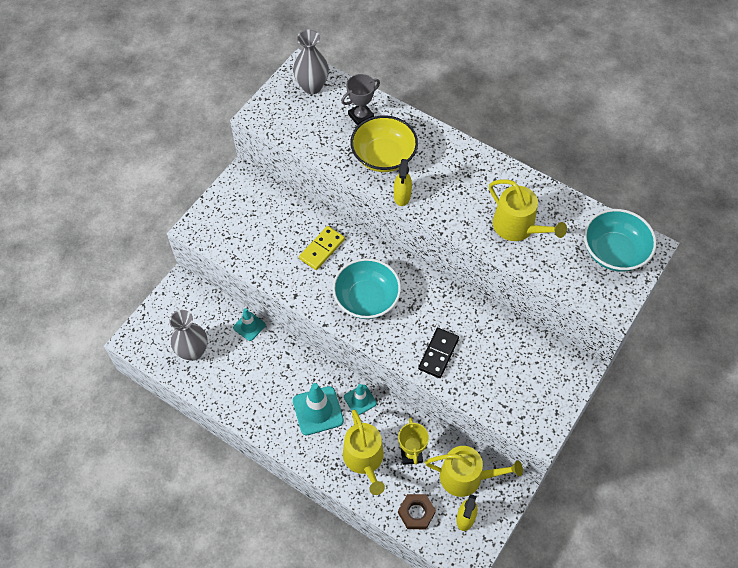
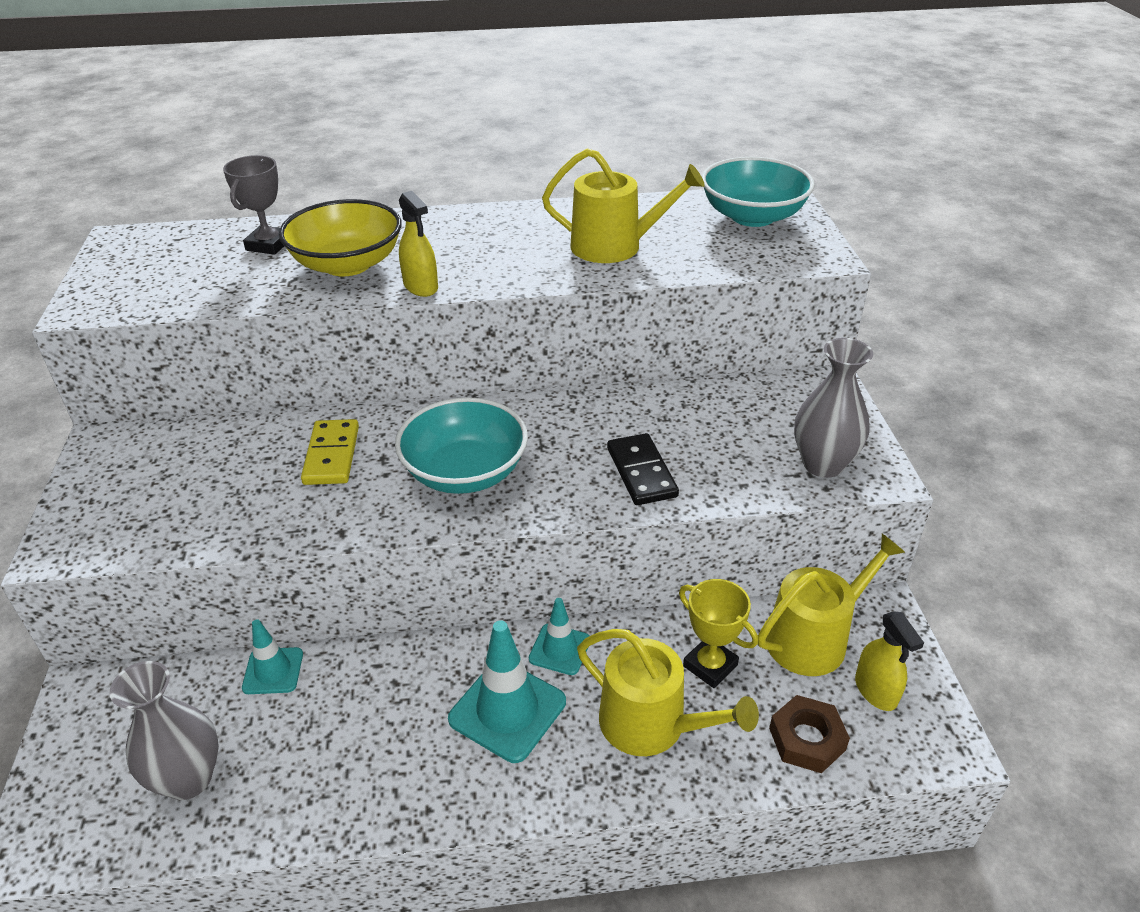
camera: 40 degrees left, 20 degrees down
(312, 86) = (156, 248): grey vase -> grey vase (823, 464)

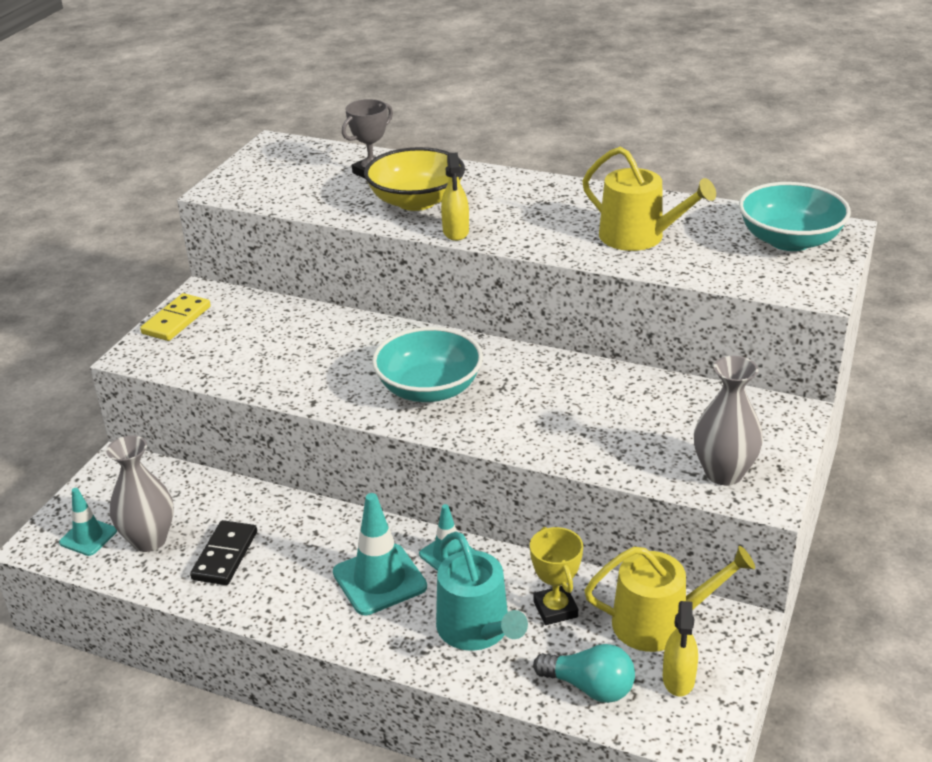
camera: 30 degrees right, 5 degrees down
(273, 671) = (240, 495): turquoise traffic cone -> turquoise traffic cone (88, 537)
(332, 455) = (344, 348): yellow domino -> yellow domino (176, 320)
(641, 472) = (564, 431): black domino -> black domino (225, 555)
(652, 724) = (477, 630): yellow watering can -> turquoise watering can
(806, 739) = (590, 687): brown nut -> turquoise light bulb

